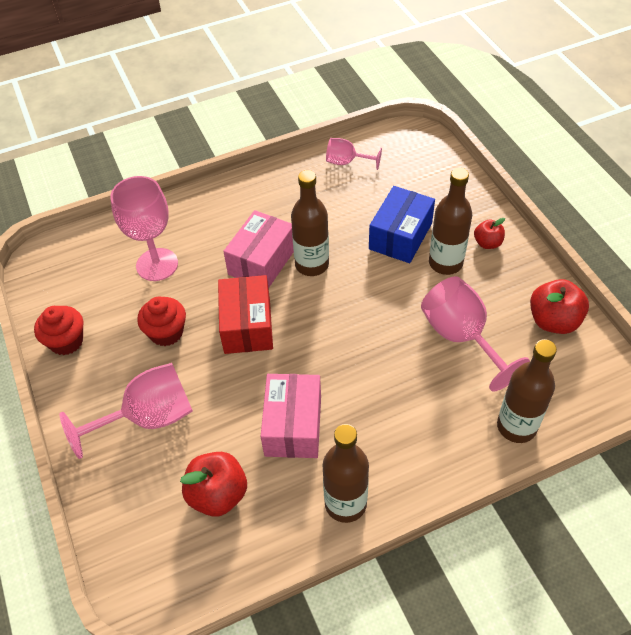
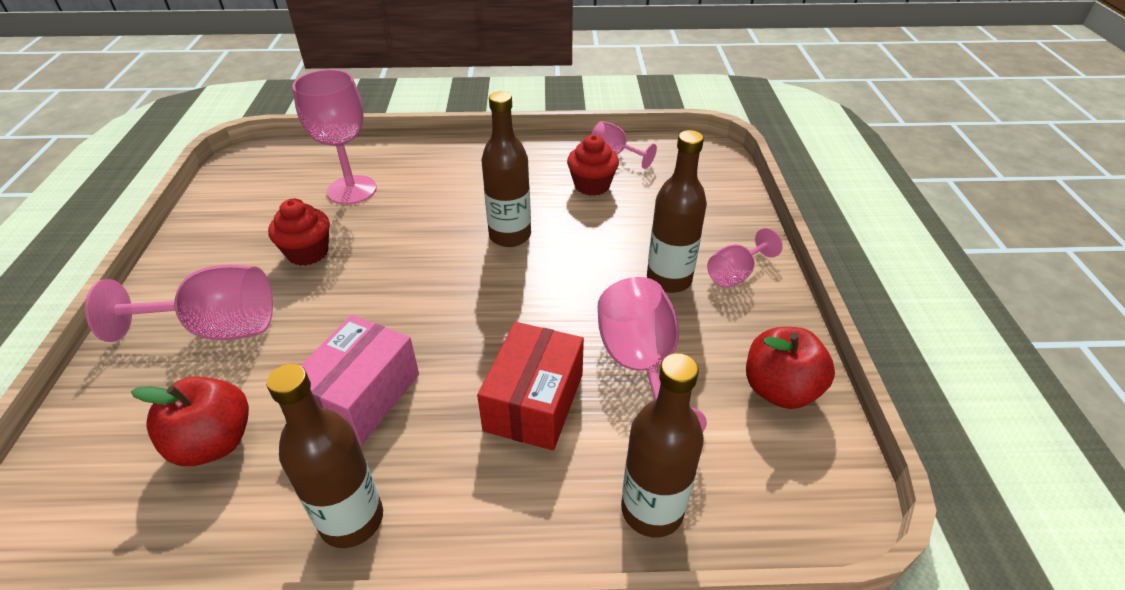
camera: 20 degrees right, 10 degrees down
(66, 341) = (208, 230): red cupcake -> red cupcake (592, 185)
(247, 325) = (395, 272): red box -> red box (534, 402)
(262, 261) = (459, 217): pink box -> none
(400, 236) = (631, 237): blue box -> none
(487, 243) = (735, 274): red apple -> pink goblet

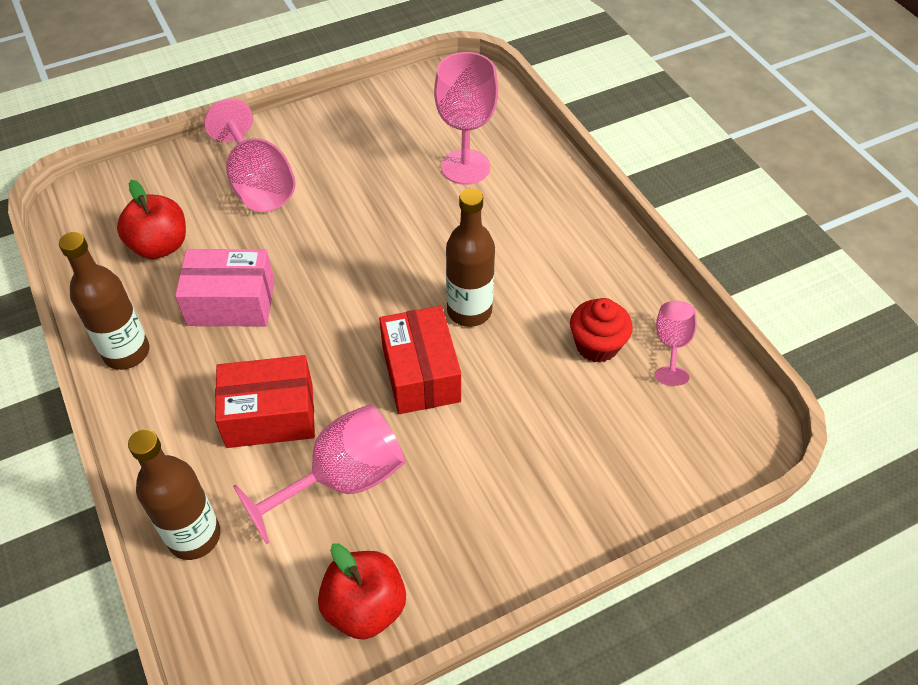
camera: 65 degrees right, 10 degrees up
(308, 252) = (366, 186): red cupcake -> none
(555, 283) = (421, 374): none -> red box
(669, 279) = (477, 467): brown bottle -> none
(735, 274) = (519, 527): pink goblet -> none

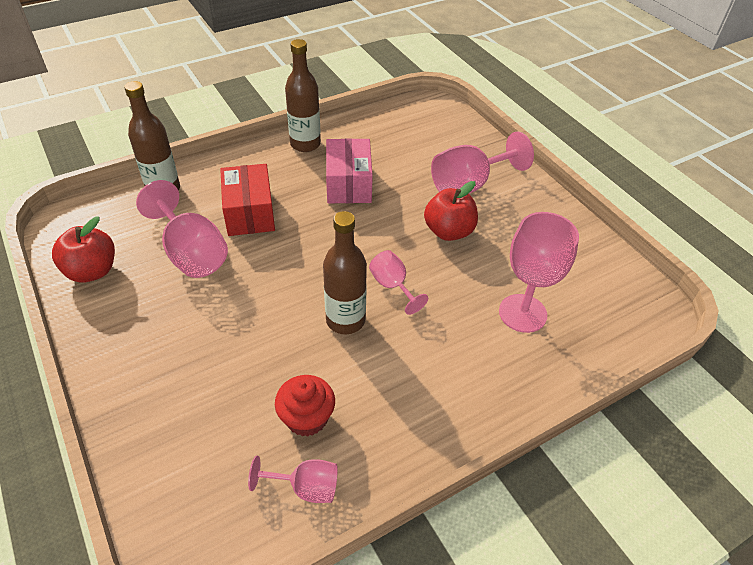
camera: 85 degrees right, 5 degrees down
(160, 246) = (398, 145): red apple -> red apple (448, 231)
(420, 267) = (393, 286): none -> pink goblet
(421, 374) = (280, 291): red box -> none

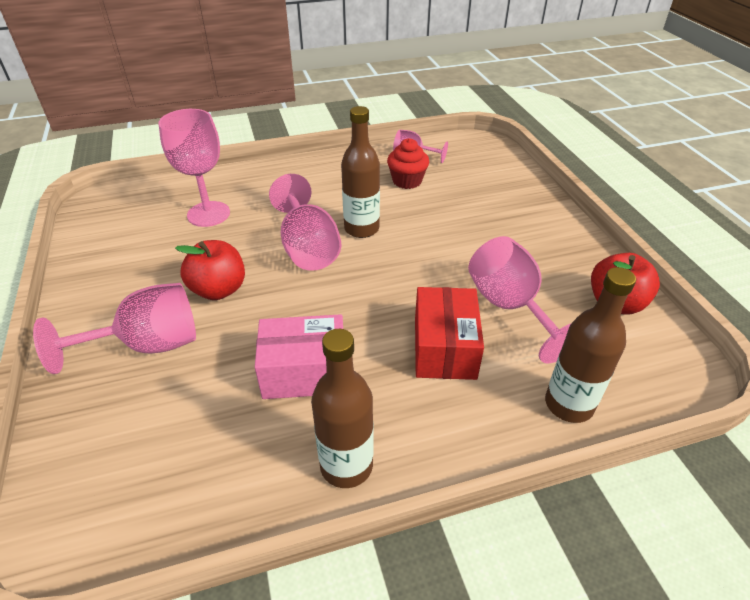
camera: 165 degrees left, 5 degrees down
(349, 184) = (304, 372): pink box -> pink box turned 75 degrees clockwise
(393, 286) = (308, 248): pink goblet -> pink goblet, size x1.75

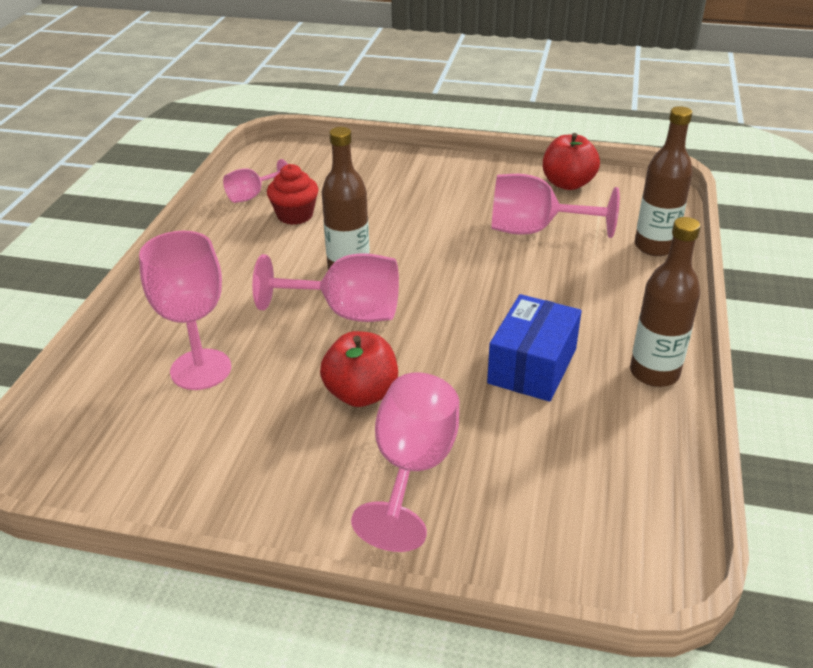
camera: 60 degrees left, 5 degrees down
(304, 372) = (532, 366): pink box -> blue box
(444, 348) = (557, 280): red box -> none

